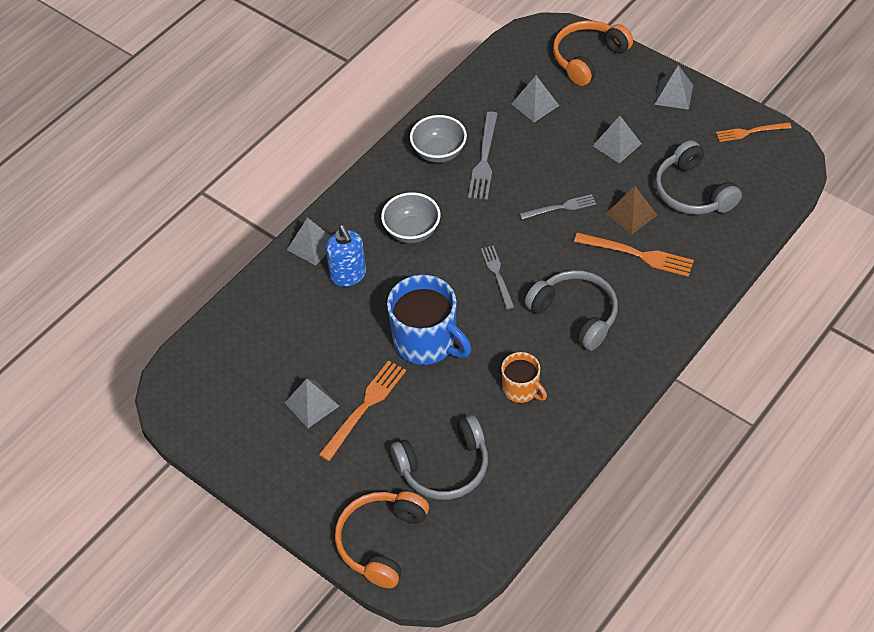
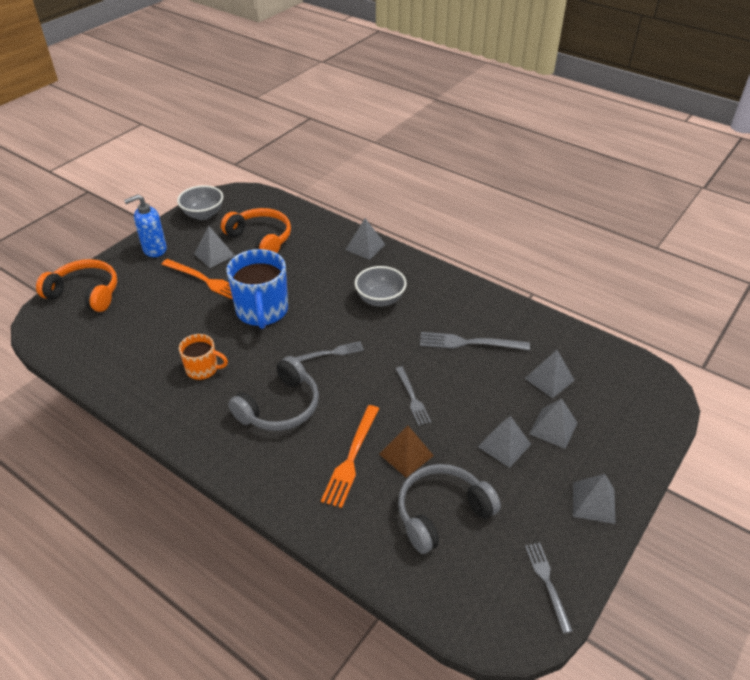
camera: 85 degrees right, 10 degrees down
(348, 275) = (334, 267): blue soap dispenser -> blue soap dispenser (154, 249)
(427, 342) = (262, 311): blue mug -> blue mug turned 45 degrees counterclockwise
(439, 152) = (473, 313): grey bowl -> grey bowl (203, 214)
(444, 467) = (138, 324): grey headphones -> none
(521, 389) = (203, 369): orange mug -> orange mug turned 120 degrees counterclockwise
(588, 58) = (630, 423): orange headphones -> orange headphones (261, 238)
(595, 109) = (553, 428): none -> grey pyramid
(750, 132) = (547, 583): orange fork -> grey fork

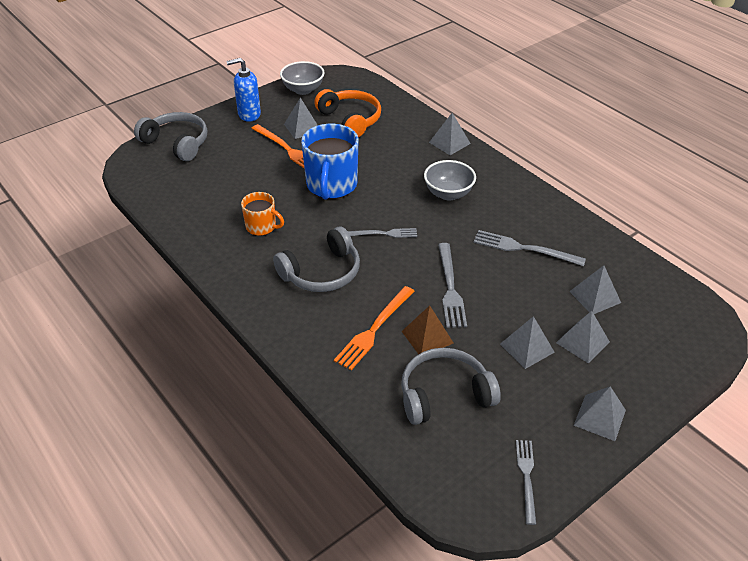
camera: 15 degrees right, 0 degrees up
(85, 293) = (177, 143): orange headphones -> grey headphones
(412, 397) = (450, 287): grey fork -> grey fork, size x1.51

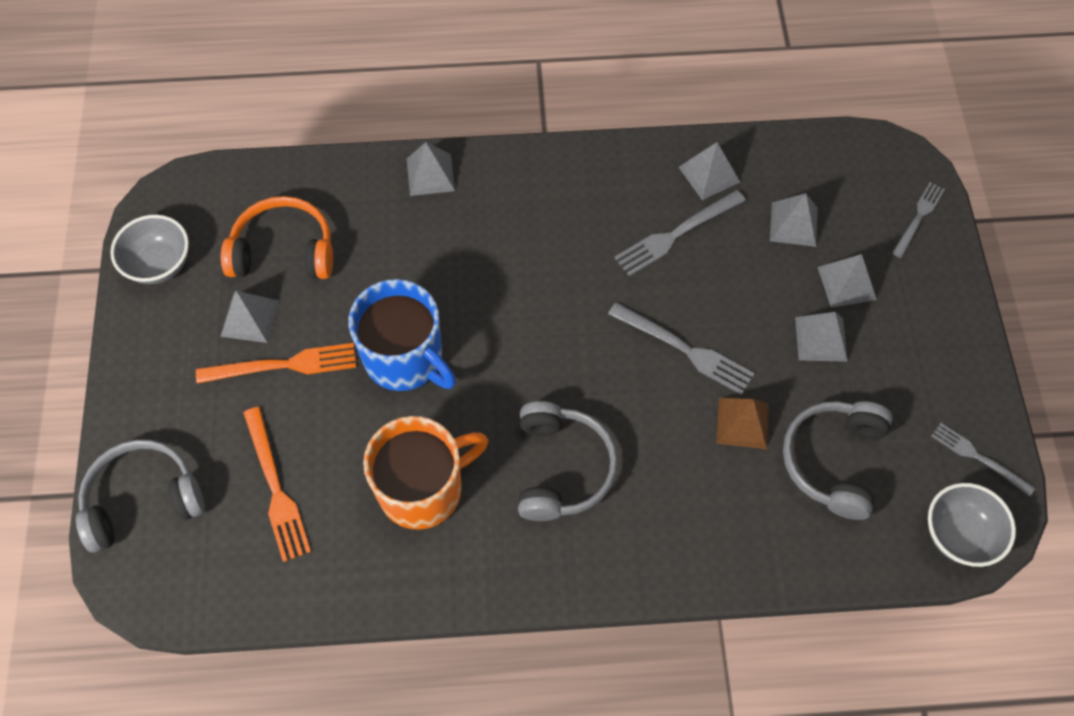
camera: 55 degrees left, 20 degrees up
(249, 114) = (157, 367): blue soap dispenser -> none
(262, 227) = (423, 488): orange mug -> orange mug, size x1.80
(374, 329) = (694, 469): orange fork -> orange fork (275, 487)
(384, 234) = (543, 358): grey fork -> grey fork (918, 218)
(448, 194) = (525, 242): grey bowl -> grey bowl (958, 534)
(599, 417) = (947, 342): grey pyramid -> grey pyramid (709, 174)

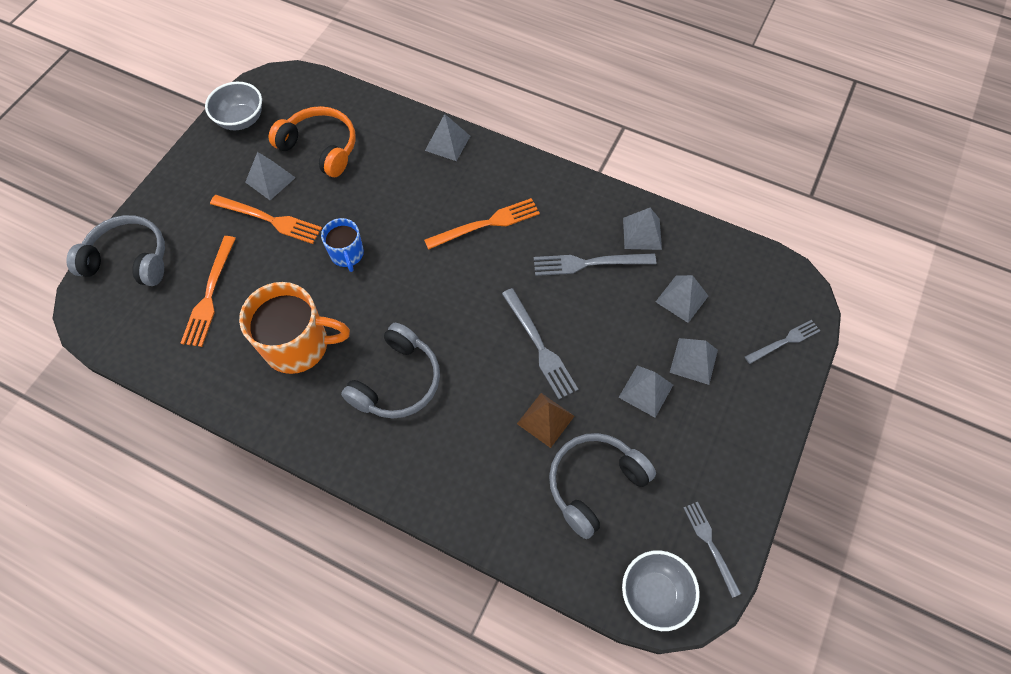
camera: 30 degrees right, 0 degrees up
(405, 358) = (347, 254): blue mug -> blue mug, size x0.56
(538, 246) = (486, 224): none -> orange fork

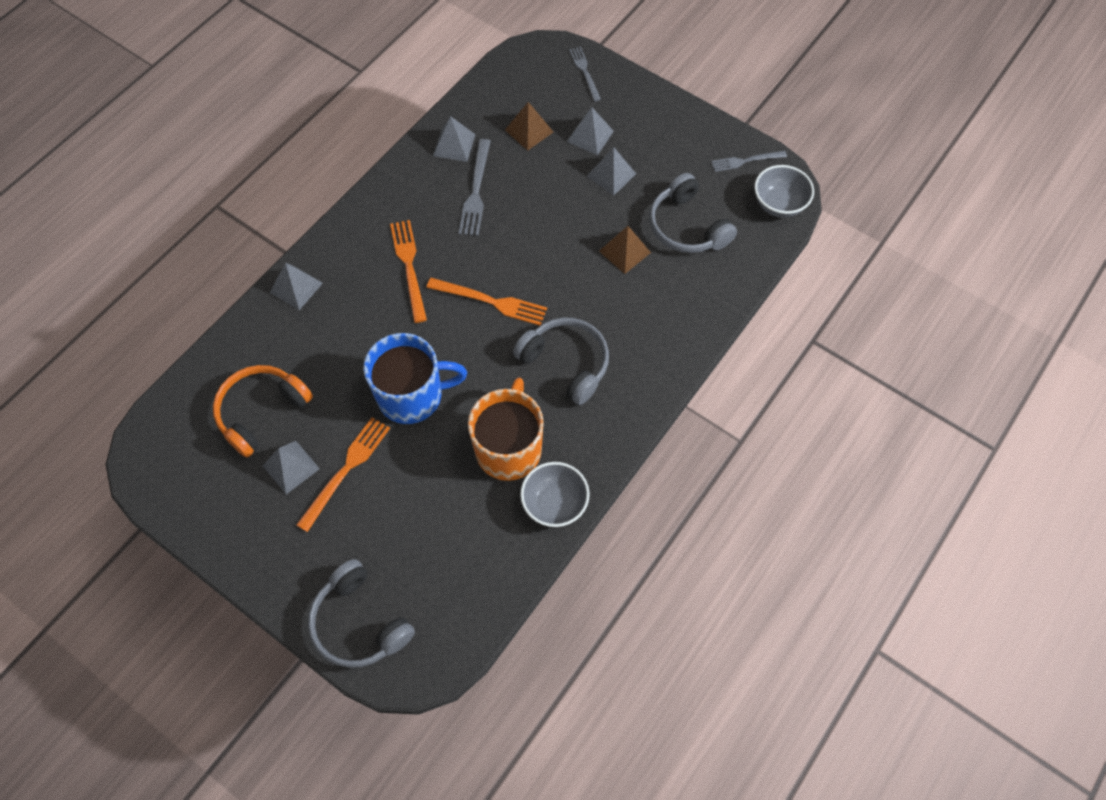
camera: 80 degrees left, 0 degrees up
(129, 259) = (359, 623): grey headphones -> grey headphones turned 60 degrees counterclockwise
(210, 294) = (428, 534): orange fork -> orange fork (490, 301)
(241, 120) = (190, 496): grey bowl -> grey bowl (554, 504)
(347, 254) = (412, 395): blue mug -> blue mug, size x1.80
(539, 346) = (552, 244): grey fork -> none
(681, 298) = (529, 131): grey pyramid -> brown pyramid

